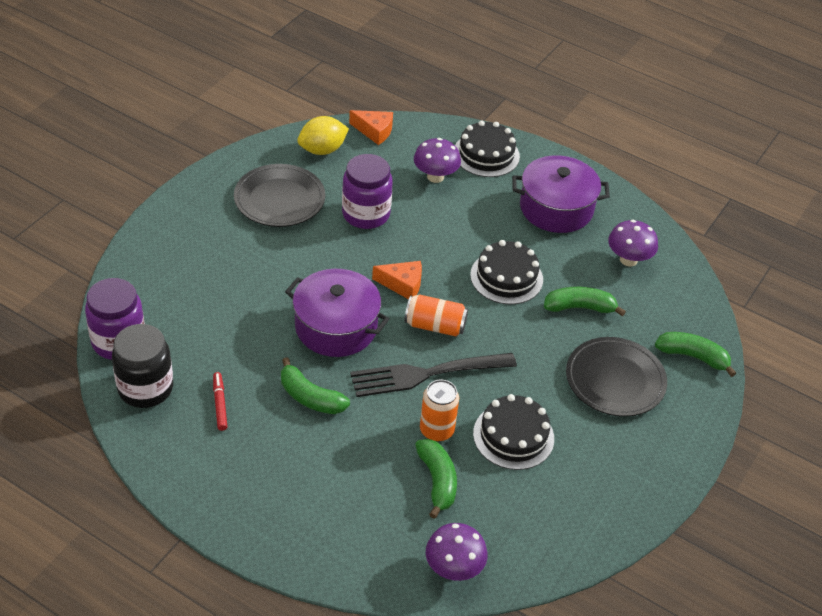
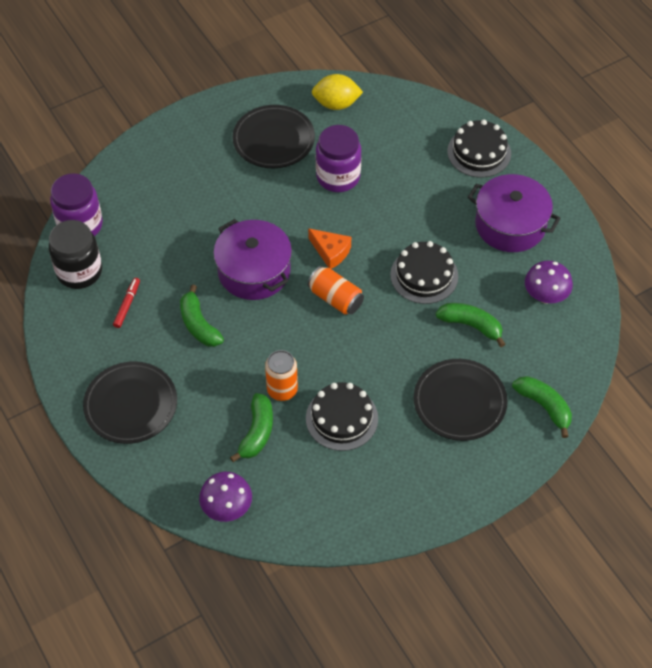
camera: 30 degrees right, 10 degrees up
(285, 503) = (131, 405): none -> black plate
(374, 131) = (392, 99): orange cheese -> none
(426, 374) = (302, 338): black fork -> none
(435, 177) = (419, 160): purple mushroom -> none

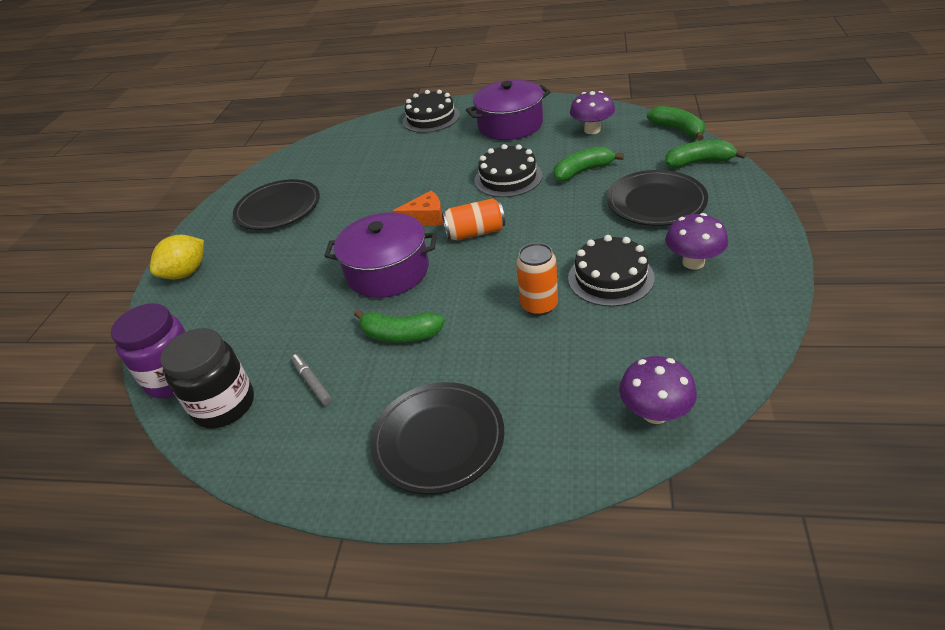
camera: 45 degrees left, 15 degrees down
(127, 305) = (312, 382): red marker -> grey marker
(257, 432) = (574, 345): green banana -> green banana (678, 130)
(336, 104) = (296, 165): yellow lemon -> yellow lemon (186, 273)
(338, 177) = (360, 188): purple jar -> none
(395, 463) = (693, 262): none -> purple mushroom

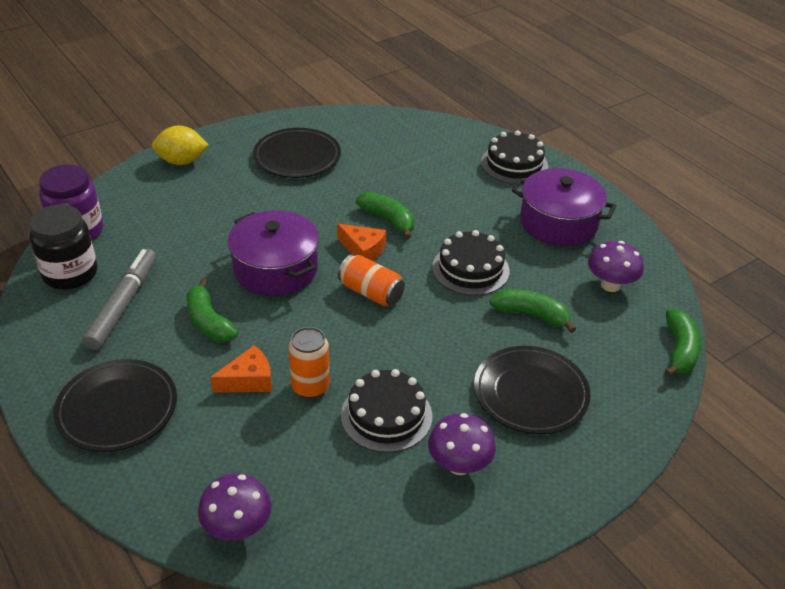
camera: 40 degrees right, 0 degrees up
(312, 382) = (123, 304): grey marker -> grey marker, size x1.95
(495, 338) = (248, 380): none -> orange cheese
(699, 162) = (634, 395): green banana -> green banana (388, 220)

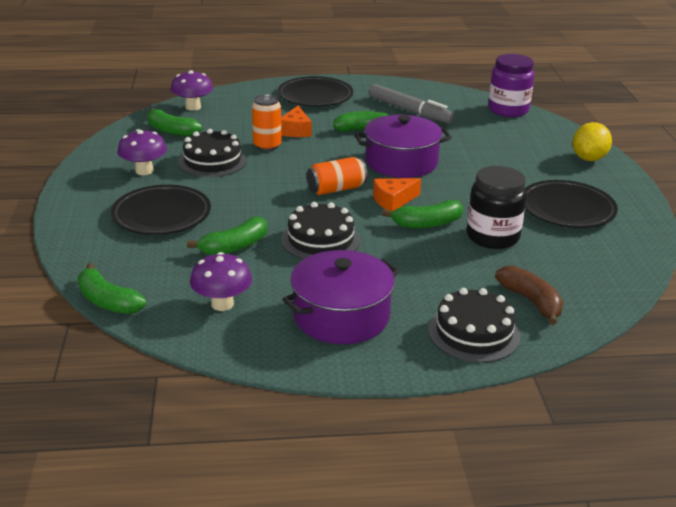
camera: 120 degrees right, 10 degrees down
(70, 274) = (458, 102): black jar -> black jar (492, 237)
(334, 505) = (171, 131): none -> green banana
(453, 150) = (531, 301): none -> brown banana

